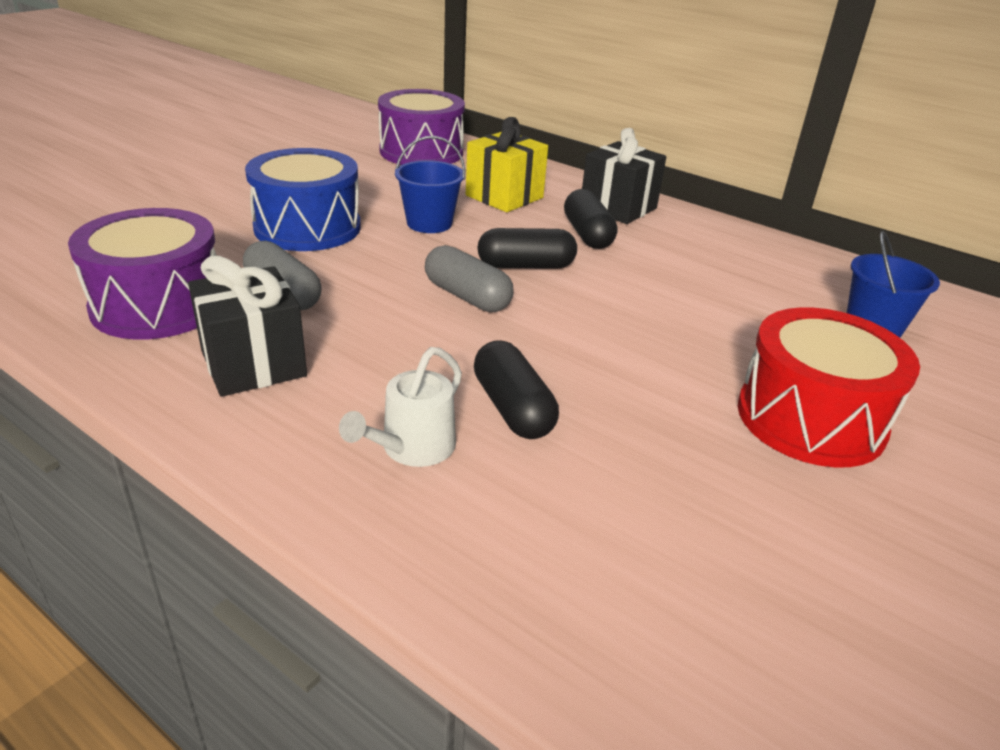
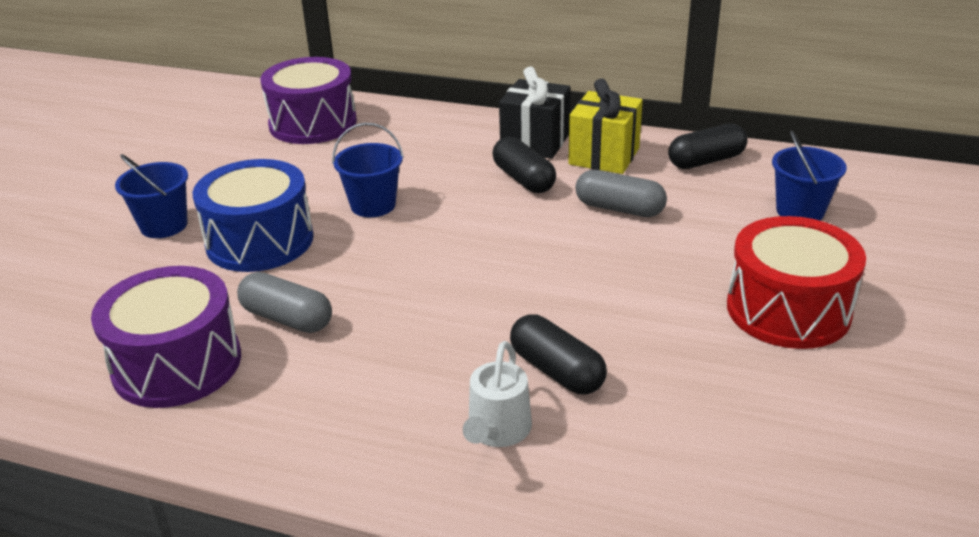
camera: 15 degrees left, 0 degrees up
(236, 197) = (164, 225): none -> blue bucket
(253, 364) = (310, 396): black gift -> none
(467, 296) = (455, 274): grey capsule -> grey capsule (619, 208)
(504, 197) = (425, 156): yellow gift -> yellow gift (604, 156)
(526, 266) = (488, 228): black capsule -> black capsule (706, 161)

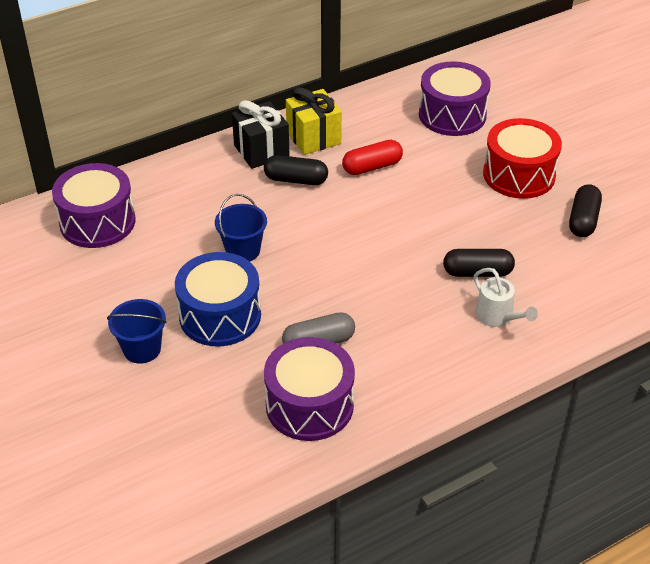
camera: 50 degrees left, 10 degrees up
(619, 208) = (372, 167): grey capsule -> red capsule
(706, 161) = (368, 109): black capsule -> black capsule (583, 220)
(800, 211) = (452, 115): blue bucket -> purple drum

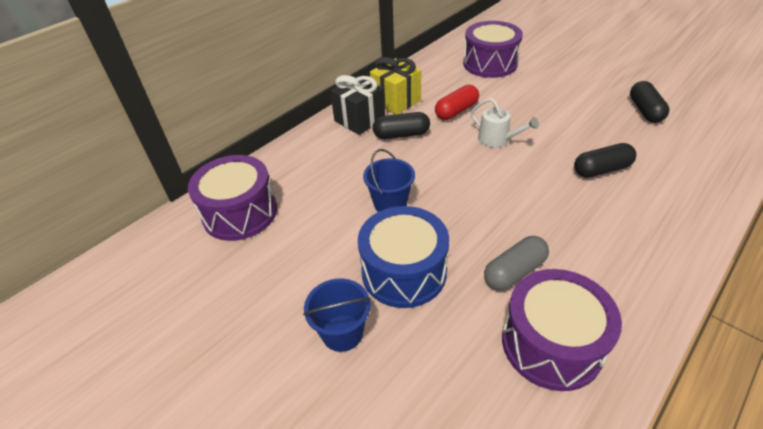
camera: 15 degrees left, 0 degrees up
(497, 316) = (649, 202): white watering can -> white watering can (497, 139)
(519, 175) = (570, 91): red drum -> none

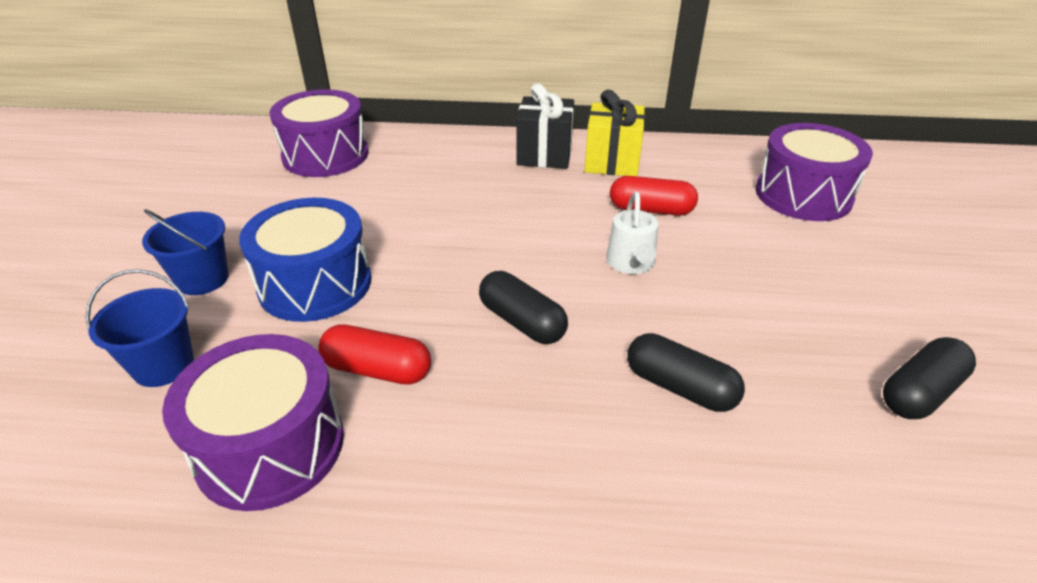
camera: 50 degrees right, 5 degrees down
(390, 204) = (418, 232): blue bucket -> blue bucket (163, 365)
(401, 135) = (551, 191): black capsule -> black capsule (522, 322)
(514, 272) = (377, 369): grey capsule -> red capsule

